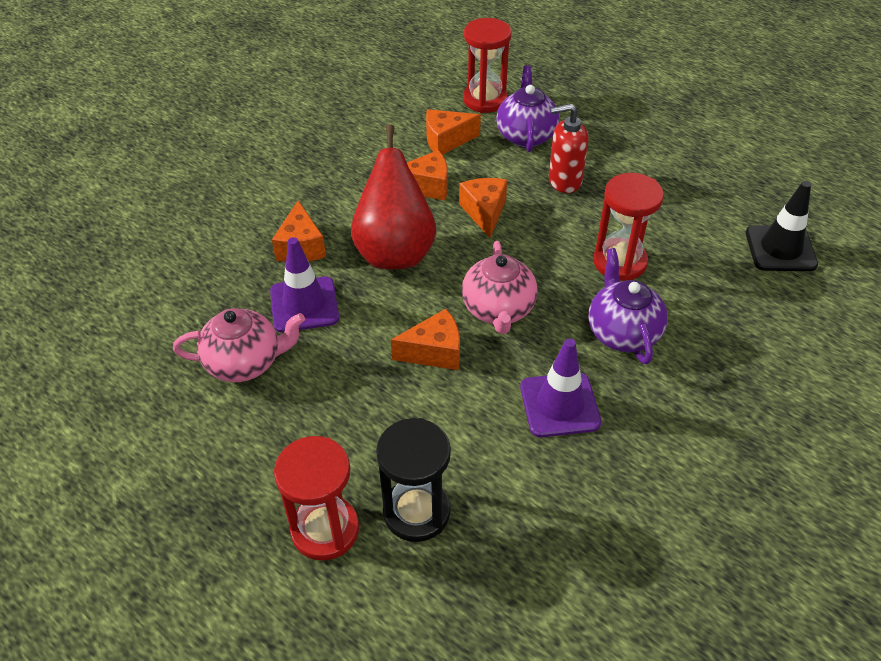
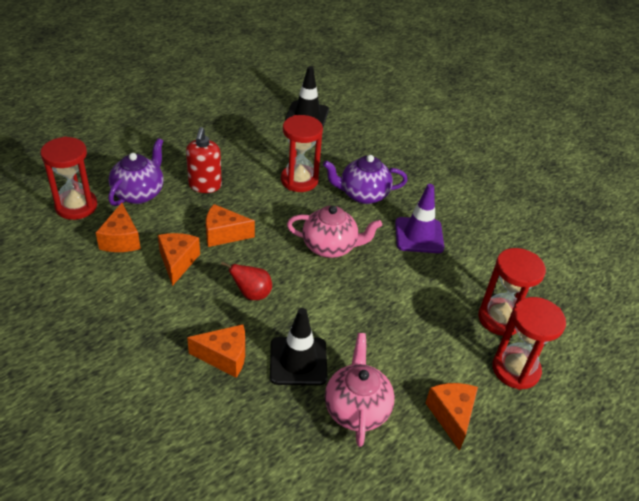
camera: 85 degrees left, 5 degrees down
(304, 305) = (298, 361): purple traffic cone -> black traffic cone
(395, 252) = (252, 294): red pear -> red pear, size x0.47
(416, 512) = (500, 319): black hourglass -> red hourglass
(434, 352) = (364, 288): orange cheese -> orange cheese (451, 416)
(526, 135) = (139, 193): purple teapot -> purple teapot turned 105 degrees clockwise

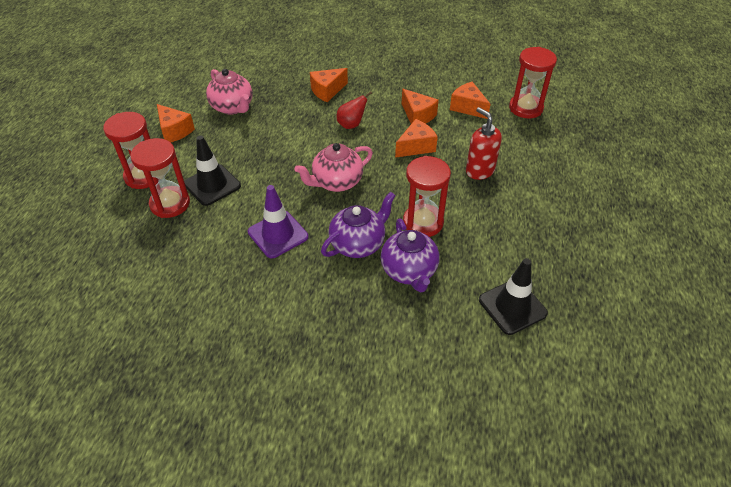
camera: 145 degrees right, 5 degrees up
(139, 193) = (508, 138): purple teapot -> purple teapot (409, 271)
(298, 361) = (286, 109): black traffic cone -> black traffic cone (212, 185)

